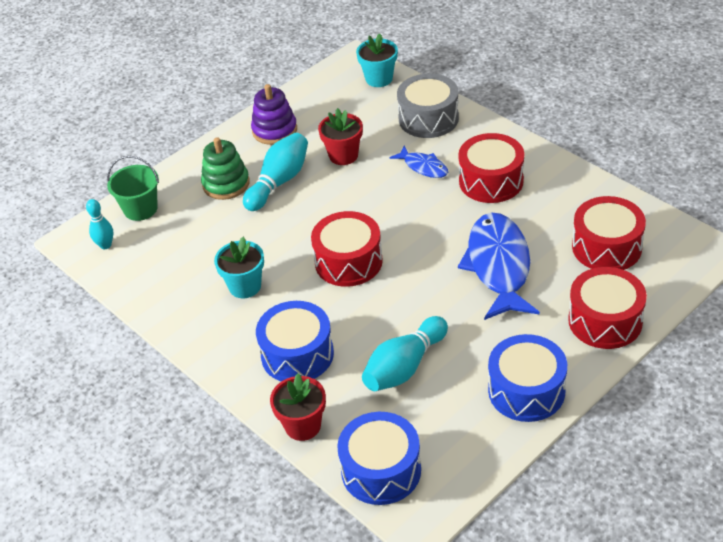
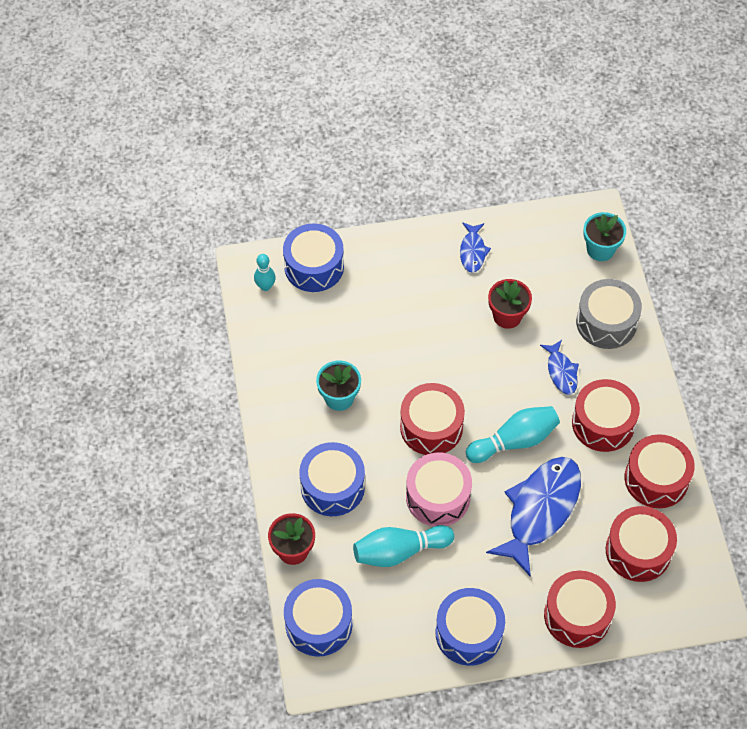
camera: 30 degrees right, 15 degrees up
(140, 209) = (314, 266): green bucket -> blue drum
(226, 184) = (395, 284): green stacking toy -> none
(274, 130) = (472, 251): purple stacking toy -> blue fish
(279, 182) = (437, 310): turquoise bowling pin -> turquoise bowling pin (514, 441)
(401, 307) = (438, 497): none -> pink drum
(570, 193) = (656, 479): none -> red drum

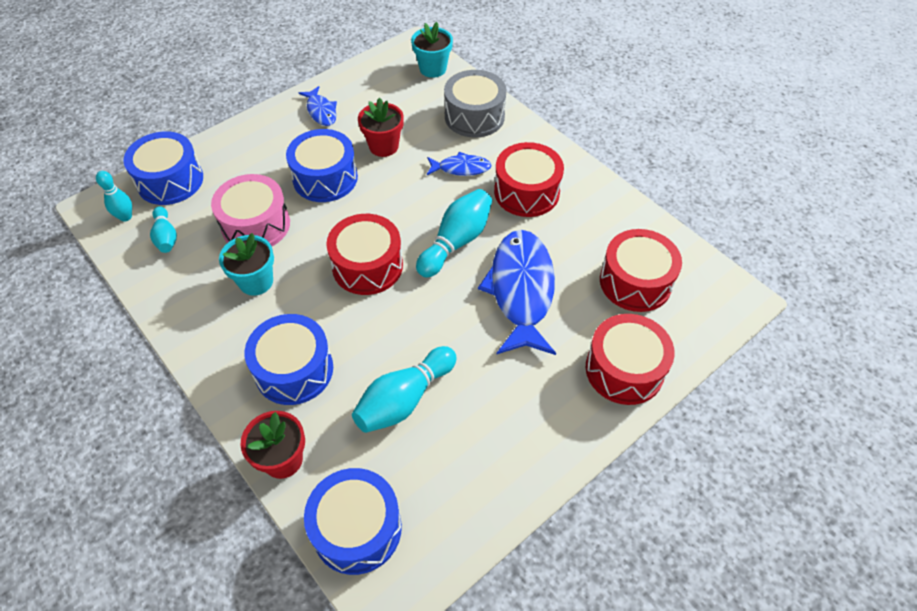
camera: 30 degrees left, 5 degrees down
(289, 321) = (166, 237): none -> turquoise bowling pin
(438, 497) = (413, 326): pink drum -> pink drum (256, 225)
(469, 633) = (530, 446): blue drum -> blue drum (325, 178)
(561, 371) = (461, 168): blue fish -> blue fish turned 45 degrees counterclockwise
(656, 479) = (605, 215): red drum -> none

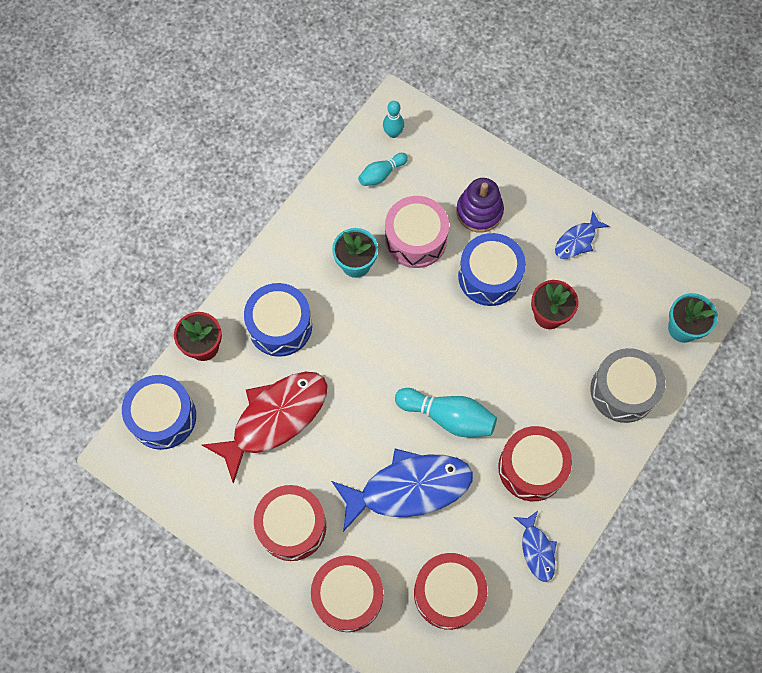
camera: 75 degrees right, 15 degrees up
(170, 181) = (444, 148): blue drum -> none
(254, 170) = (479, 211): none -> purple stacking toy
(367, 266) = (398, 348): red drum -> red drum (292, 526)
(404, 399) = (274, 419): turquoise bowling pin -> red fish
(461, 168) = (543, 396): blue fish -> blue fish (537, 550)

